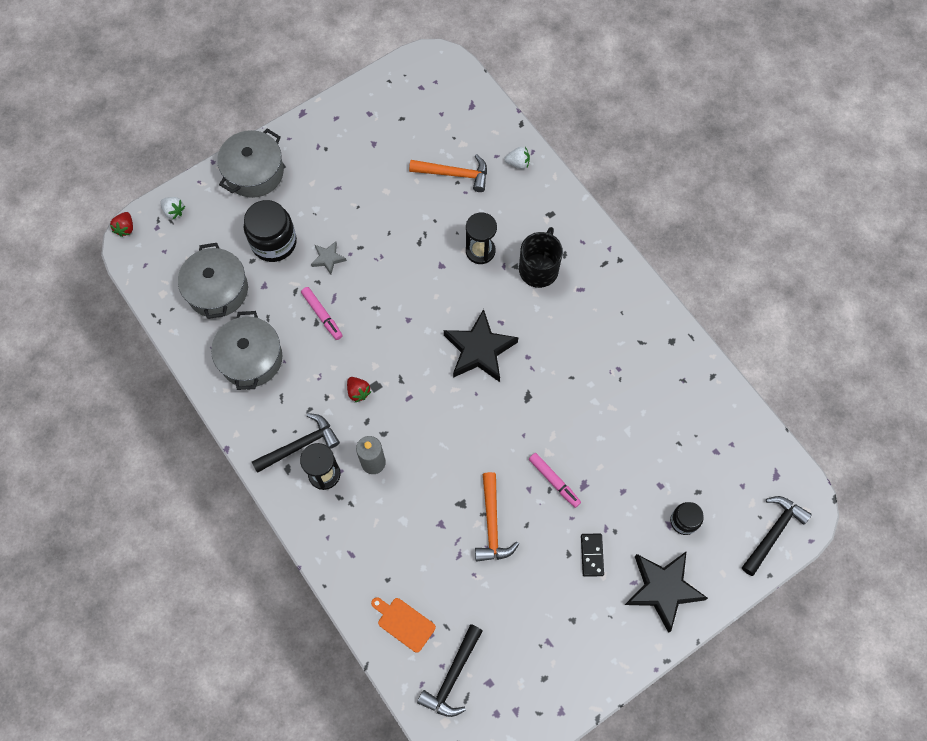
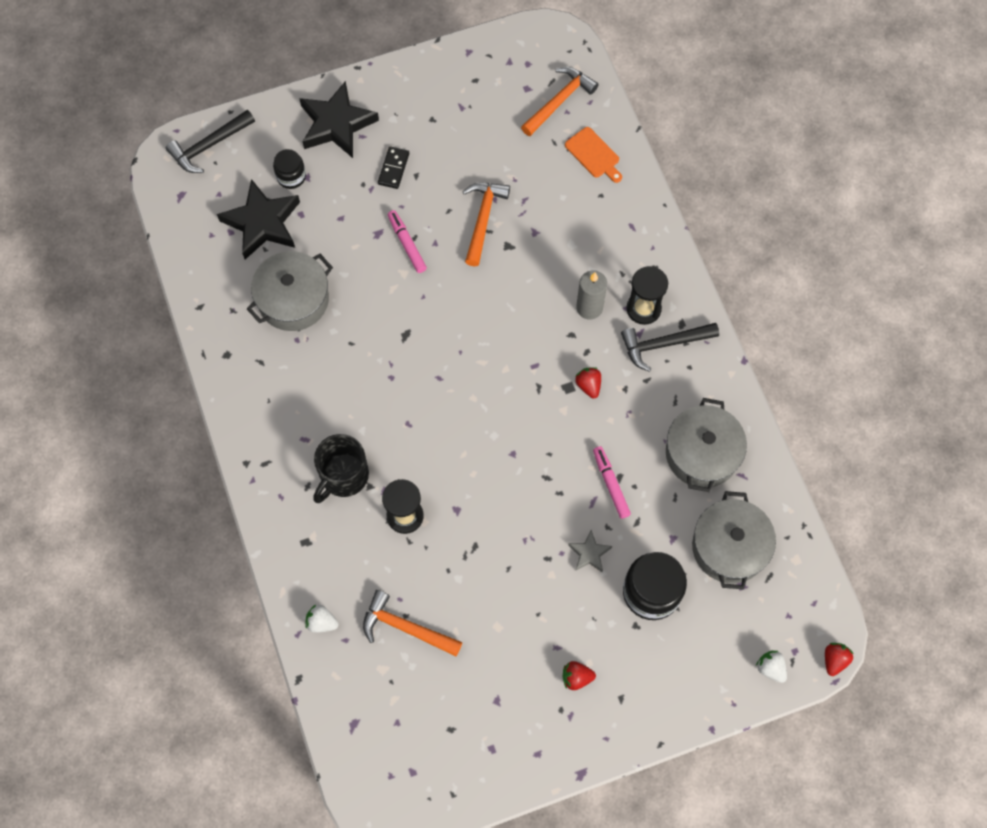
camera: 165 degrees left, 0 degrees up
(254, 172) = (660, 698): grey pot -> grey pot (293, 299)
(319, 171) = (576, 677): none -> red strawberry
(452, 677) = (559, 101): black hammer -> orange hammer
(479, 350) = (442, 398): black star -> black star (262, 223)

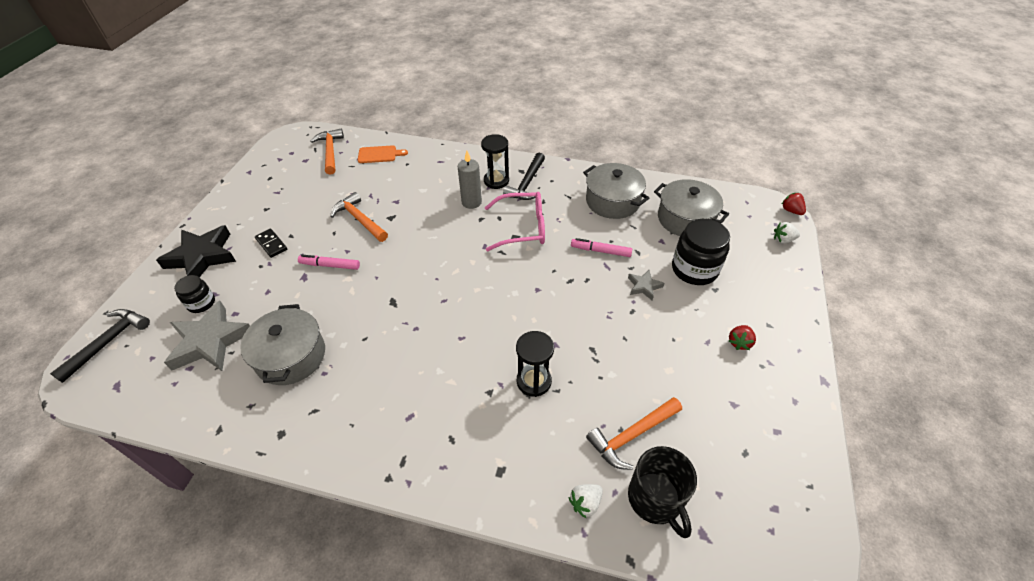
camera: 55 degrees left, 20 degrees down
(208, 146) = (108, 342): black hammer -> black hammer turned 150 degrees counterclockwise
(262, 223) = (210, 341): black star -> grey star
(343, 476) = (465, 406): black mug -> black mug (655, 499)
(588, 385) = (523, 228): red strawberry -> pink glasses

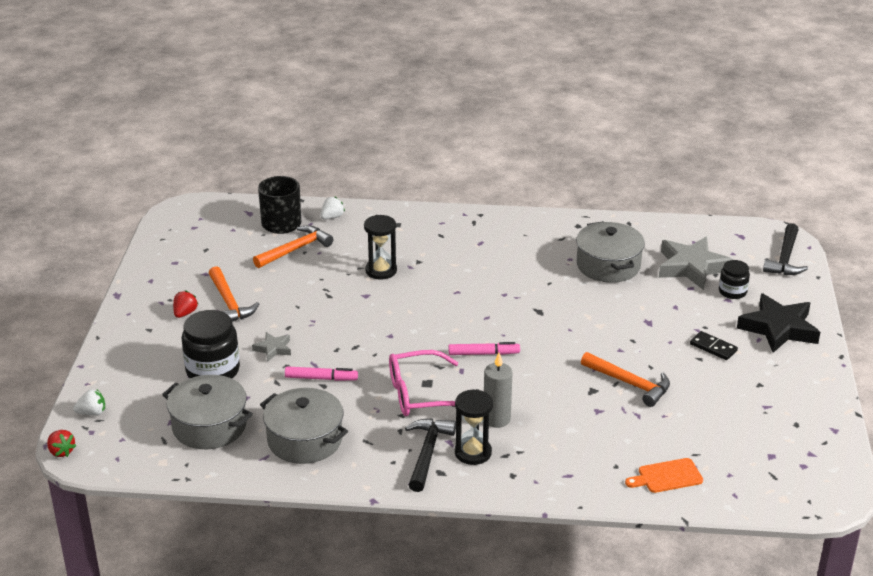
camera: 170 degrees right, 15 degrees down
(330, 151) = (745, 473): orange hammer -> orange hammer (229, 303)
(330, 265) = (628, 334): pink marker -> pink marker (483, 353)

